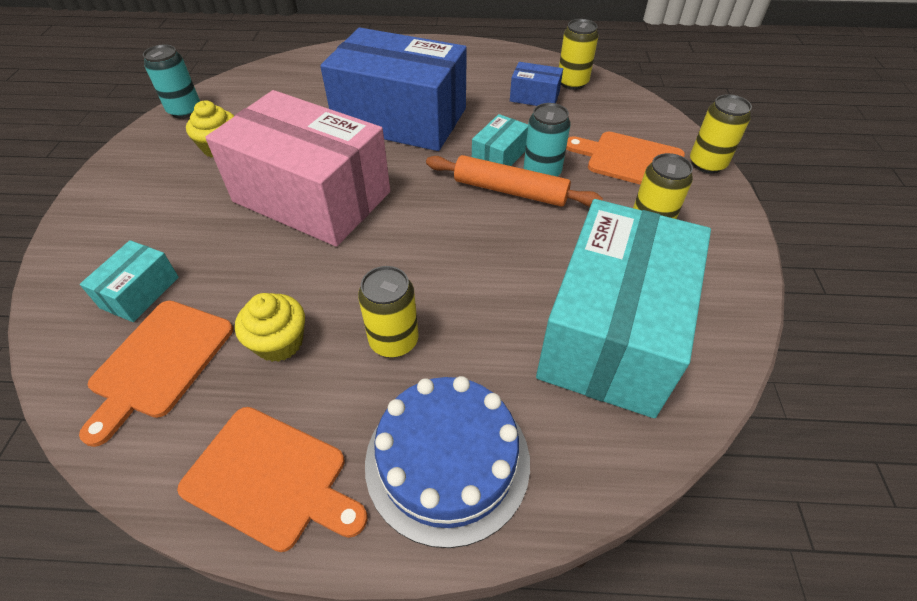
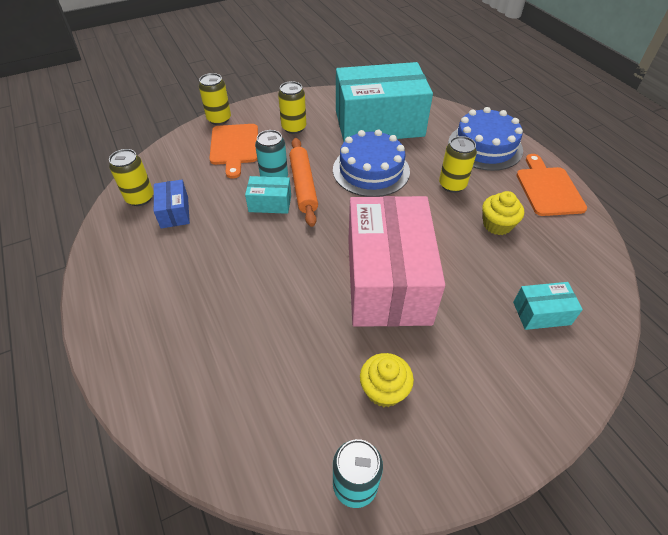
camera: 120 degrees left, 0 degrees up
(159, 362) = (558, 265): orange cutting board -> none
(401, 118) = (254, 280): blue box -> none
(495, 264) = (371, 170): none -> blue cake

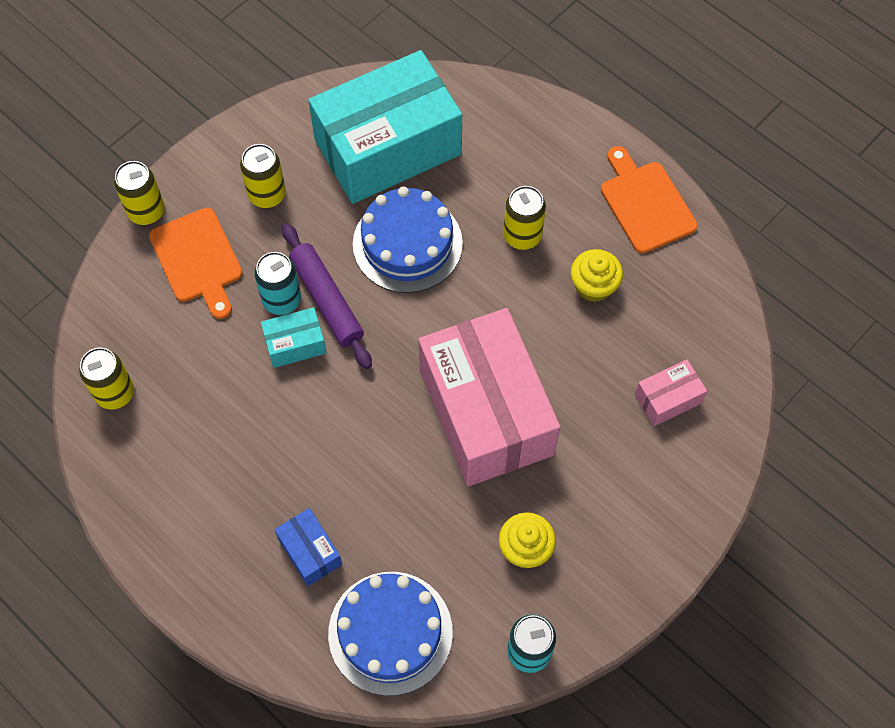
camera: 20 degrees left, 15 degrees up
(174, 212) = (175, 400): blue box -> blue box (310, 551)
(303, 186) = (327, 300): orange rolling pin -> purple rolling pin
(485, 146) = (548, 149): blue cake -> blue cake (390, 633)
(541, 313) = (668, 399): turquoise box -> pink box

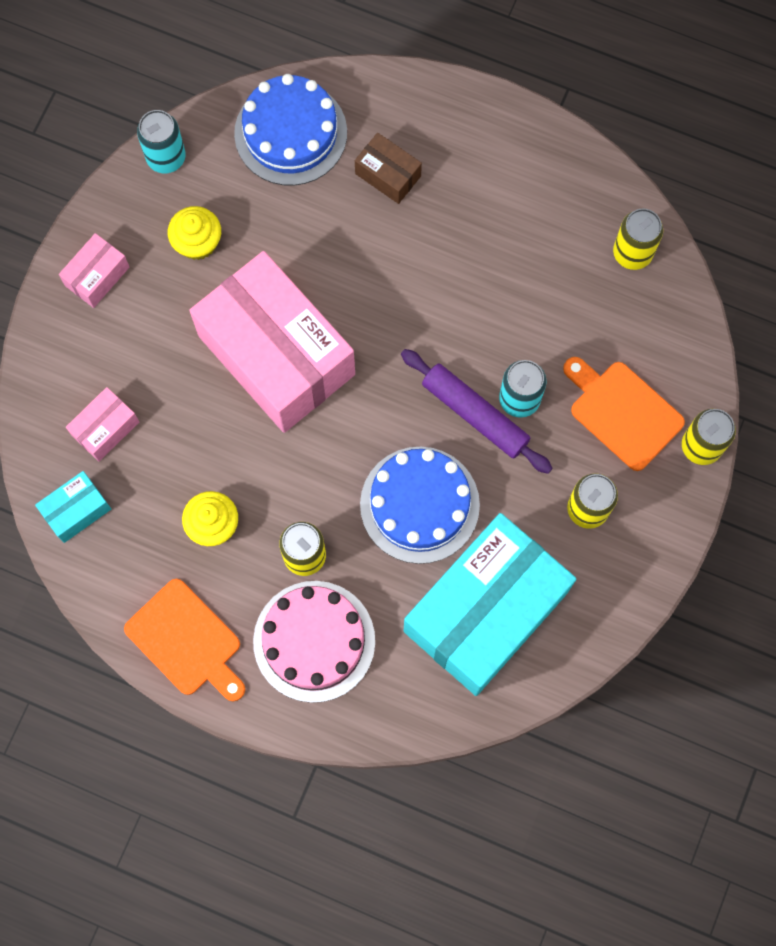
camera: 160 degrees right, 10 degrees up
(295, 344) = (485, 358): turquoise box -> turquoise box (76, 510)
(310, 551) = (388, 175): blue box -> brown box
(538, 170) = (314, 641): none -> pink cake
(636, 548) = (97, 276): none -> pink box

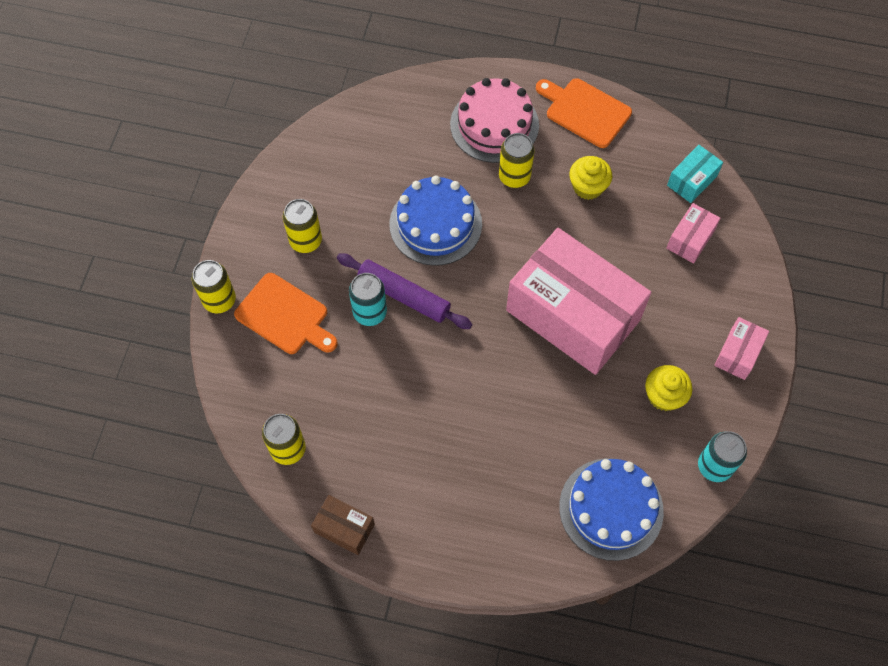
camera: 170 degrees right, 10 degrees down
(388, 175) = (515, 484): brown box -> brown box (344, 528)
(485, 611) = (374, 161): turquoise box -> none

